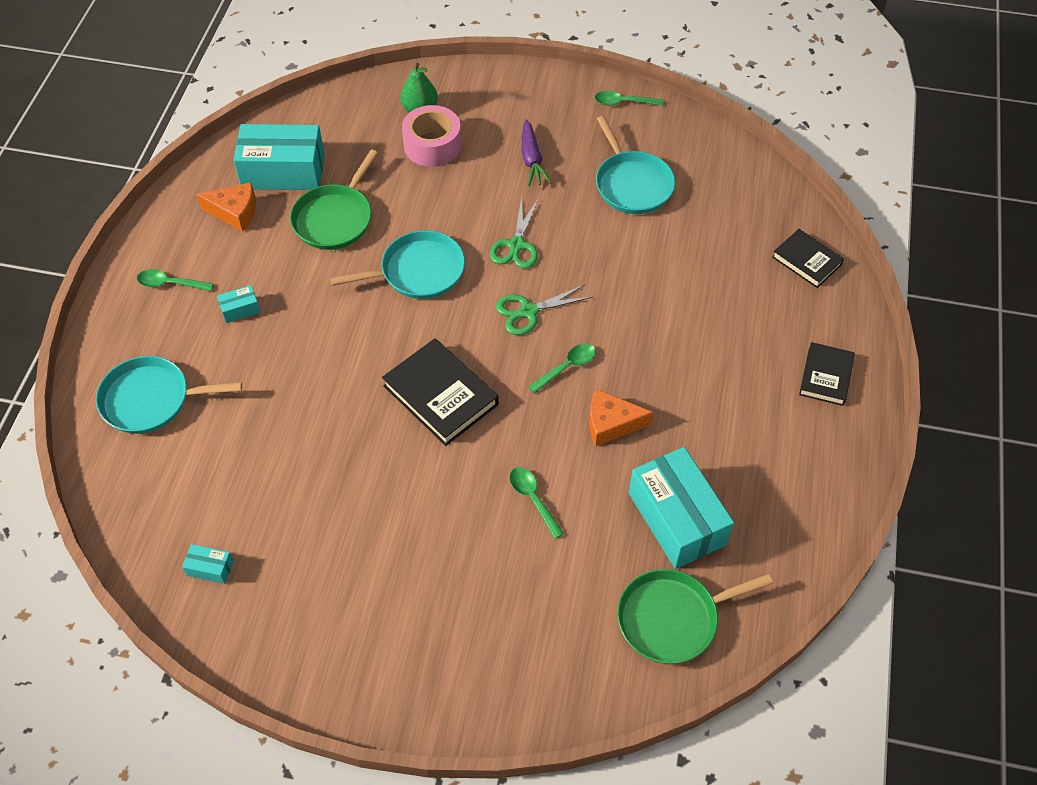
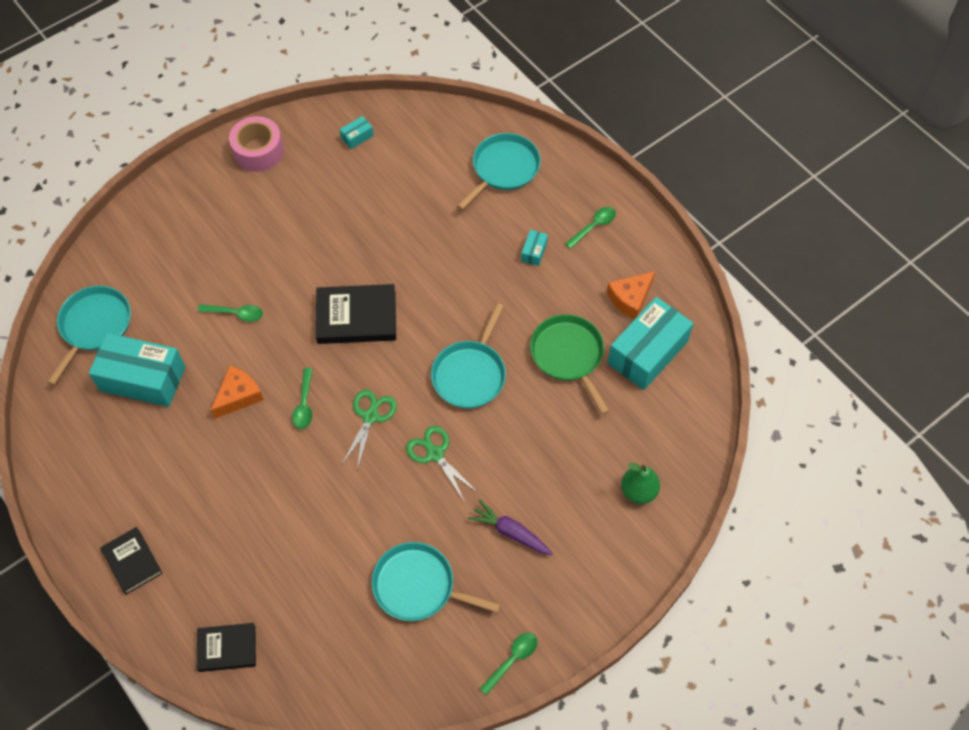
camera: 130 degrees right, 5 degrees up
(432, 145) = (589, 471): pink tape -> pink tape (258, 151)
(672, 618) = (94, 326): green pan -> turquoise pan

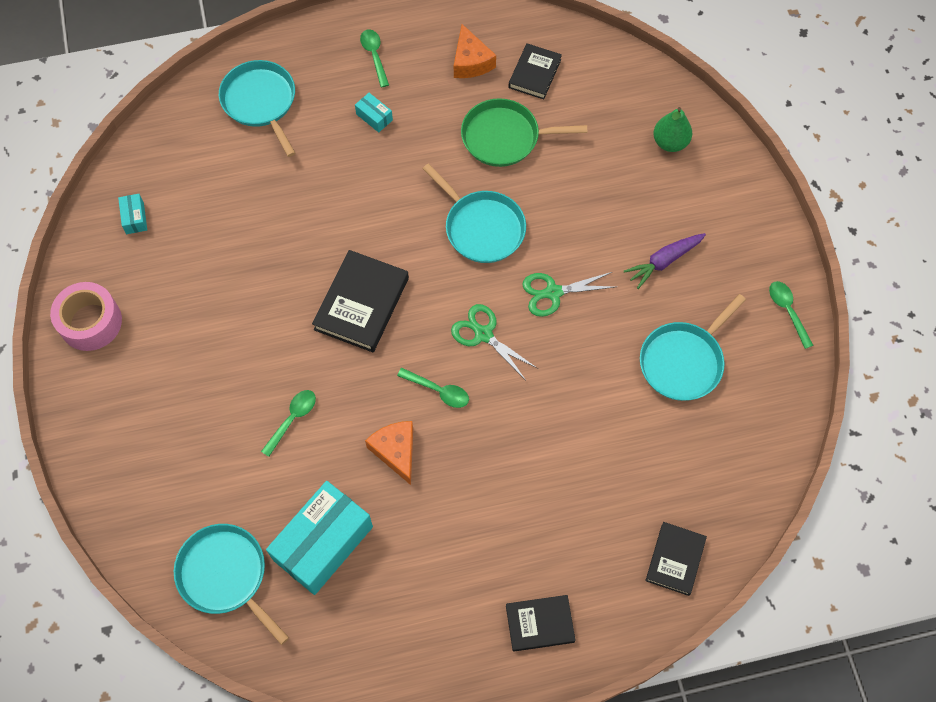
camera: 65 degrees left, 5 degrees up
(647, 352) = (534, 73): turquoise box -> black book

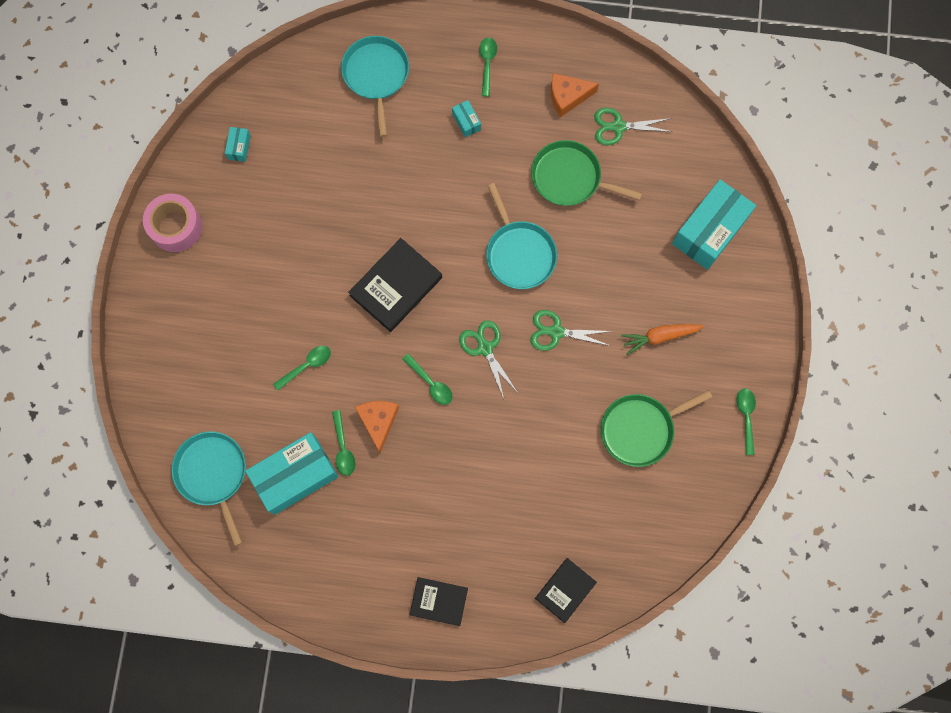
camera: 20 degrees right, 10 degrees up
(366, 493) = (343, 448): none -> green spoon
(471, 62) = (567, 97): orange cheese -> orange cheese turned 75 degrees clockwise
(534, 73) = (618, 127): black book -> green scissors
(664, 261) = (660, 337): purple carrot -> orange carrot
(670, 142) = (709, 231): green pear -> turquoise box
(683, 361) = (640, 429): turquoise pan -> green pan

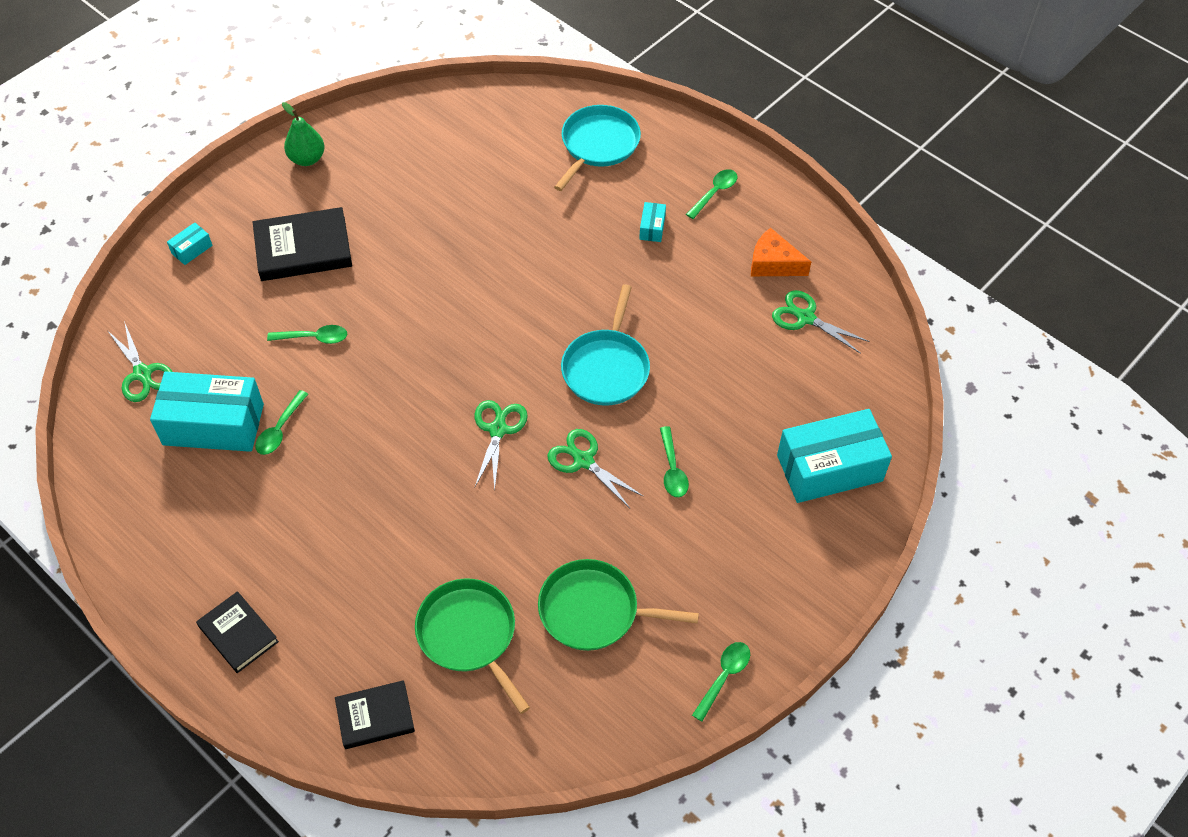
camera: 35 degrees right, 20 degrees down
(176, 227) = (307, 159): pink tape -> green pear
(213, 474) = (142, 373): turquoise pan -> green scissors
(239, 147) = (421, 131): turquoise box -> turquoise box (192, 249)
(378, 421) = (334, 428): orange cheese -> none
(396, 286) = (459, 323): black book -> black book (303, 249)
(431, 383) = (416, 427): green spoon -> green spoon (672, 469)
(570, 178) = (716, 333): green pan -> green pan (469, 635)
(660, 337) = (691, 534): orange carrot -> none

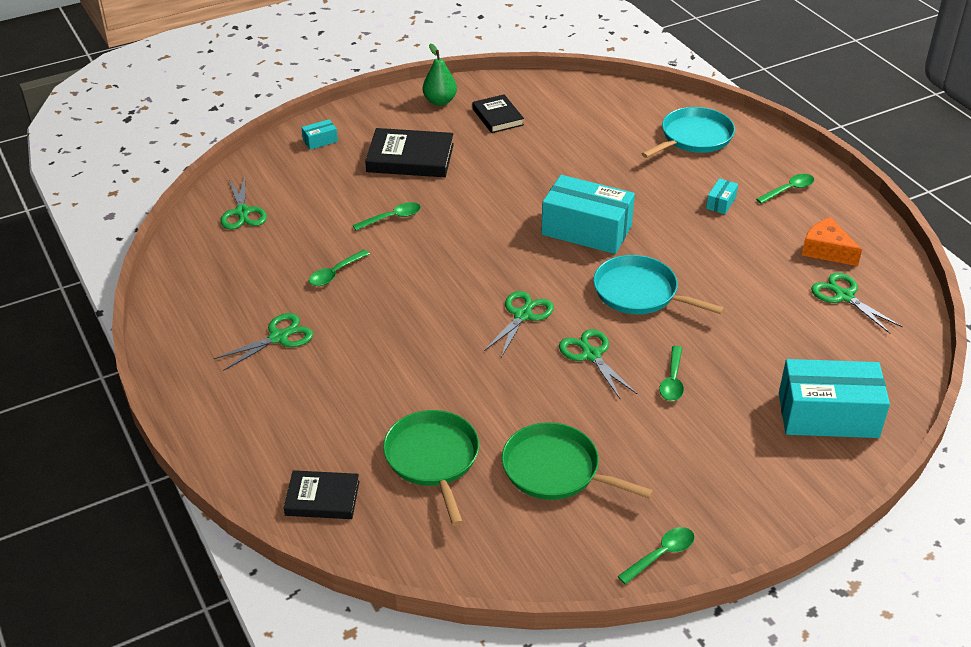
camera: 20 degrees right, 15 degrees down
(213, 424) = (282, 258): turquoise box -> turquoise box (586, 230)
(238, 634) = (234, 407): black book -> black book (497, 117)
(251, 531) = (278, 337): none -> green scissors
(314, 338) = (392, 218): green spoon -> green spoon turned 45 degrees counterclockwise
(606, 368) = (639, 293): turquoise pan -> turquoise pan turned 90 degrees clockwise

